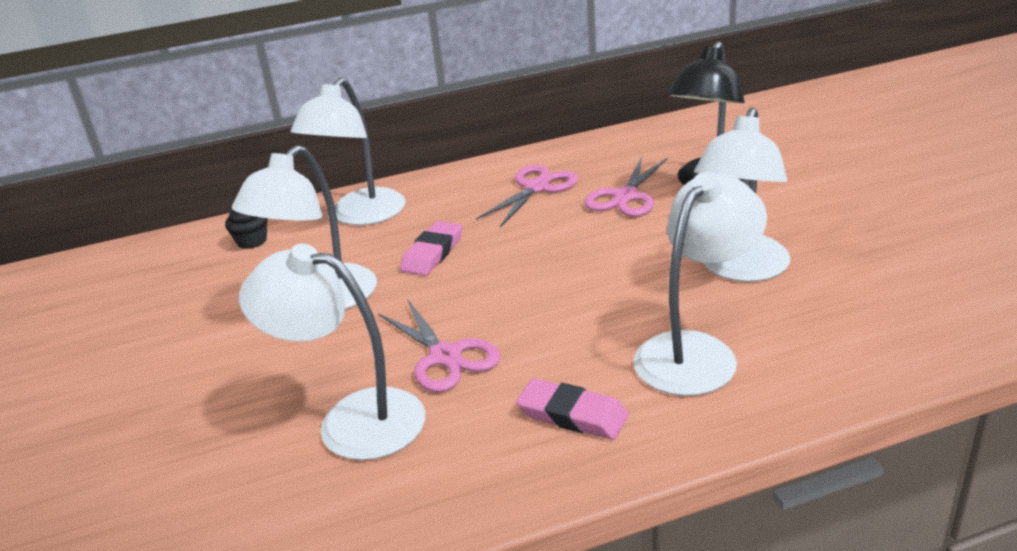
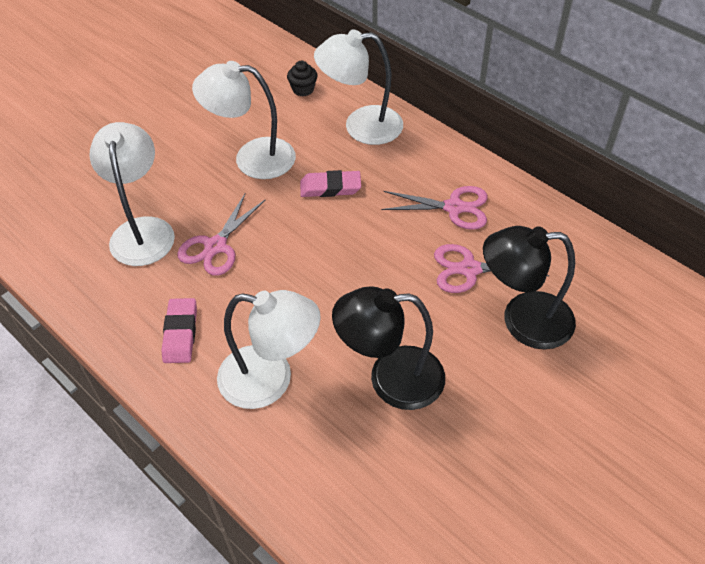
camera: 60 degrees right, 20 degrees up
(740, 269) = (391, 378): white lamp -> black lamp

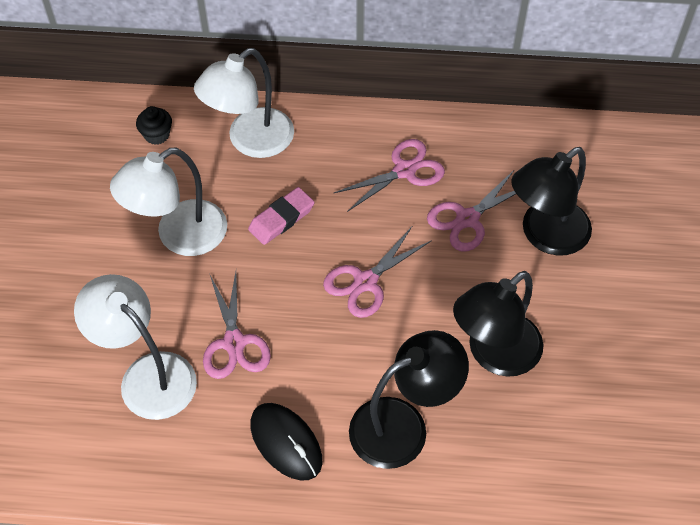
camera: 40 degrees left, 5 degrees up
(180, 333) = (286, 442): pink eraser -> black mouse
(270, 380) = (403, 425): white lamp -> black lamp
(346, 265) = (365, 282): none -> pink scissors

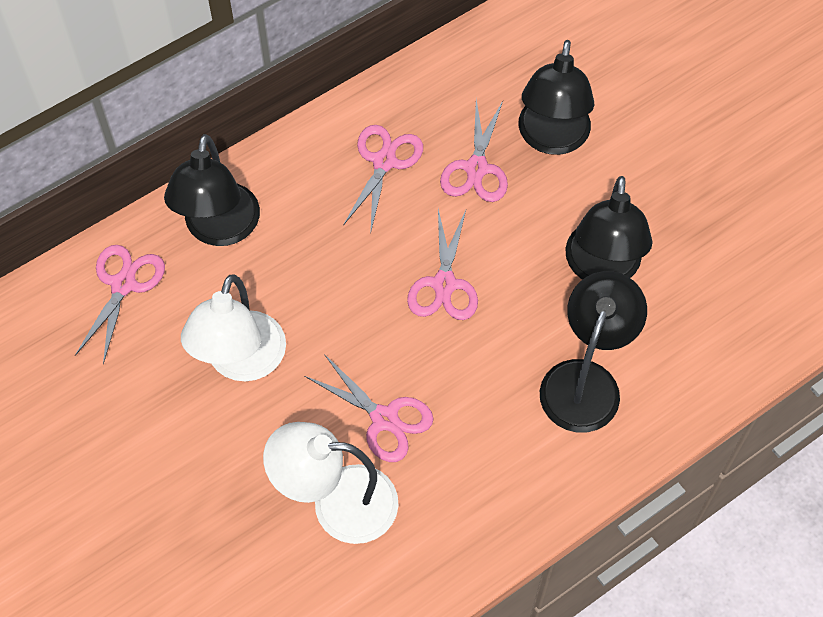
camera: 40 degrees left, 5 degrees up
(157, 135) = (123, 284): black cupcake -> pink scissors
(250, 141) = (219, 229): white lamp -> black lamp
(281, 219) = (318, 281): pink eraser -> none
(286, 442) = (508, 467): black mouse -> none

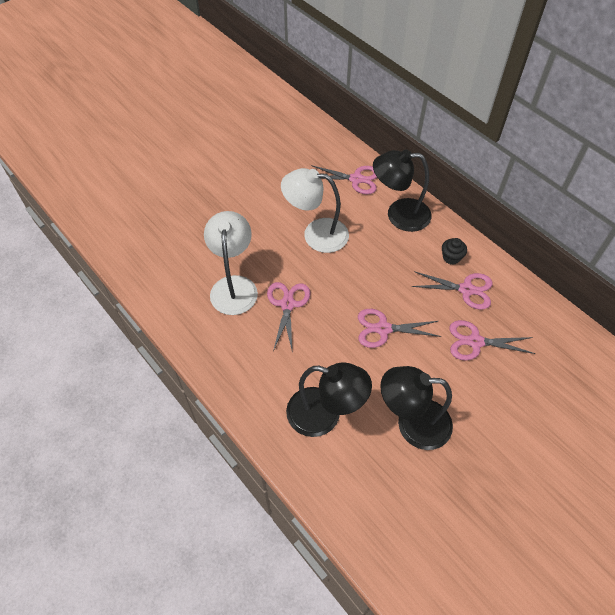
camera: 85 degrees right, 5 degrees down
(320, 170) = (451, 257): none -> black cupcake
(384, 419) = (287, 304): pink scissors -> pink scissors turned 150 degrees clockwise
(551, 139) = (512, 387): black lamp -> none

